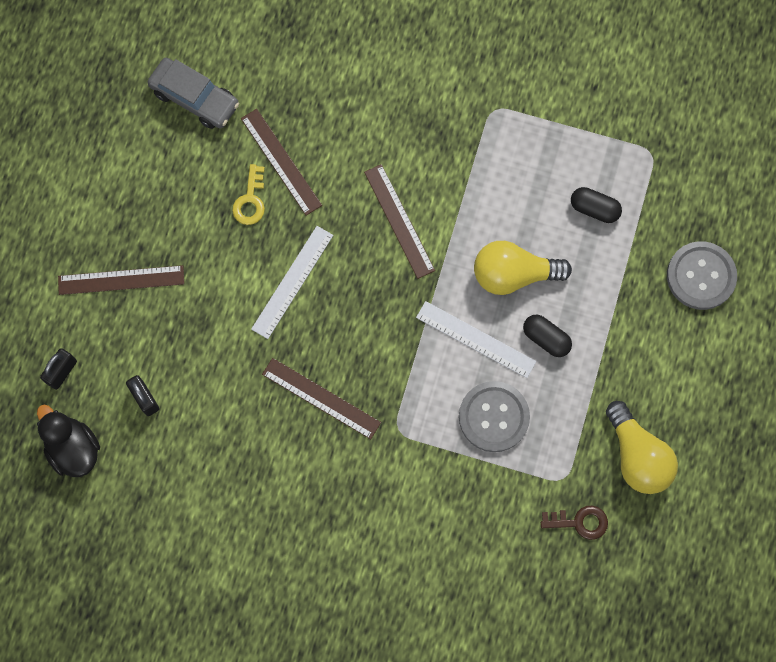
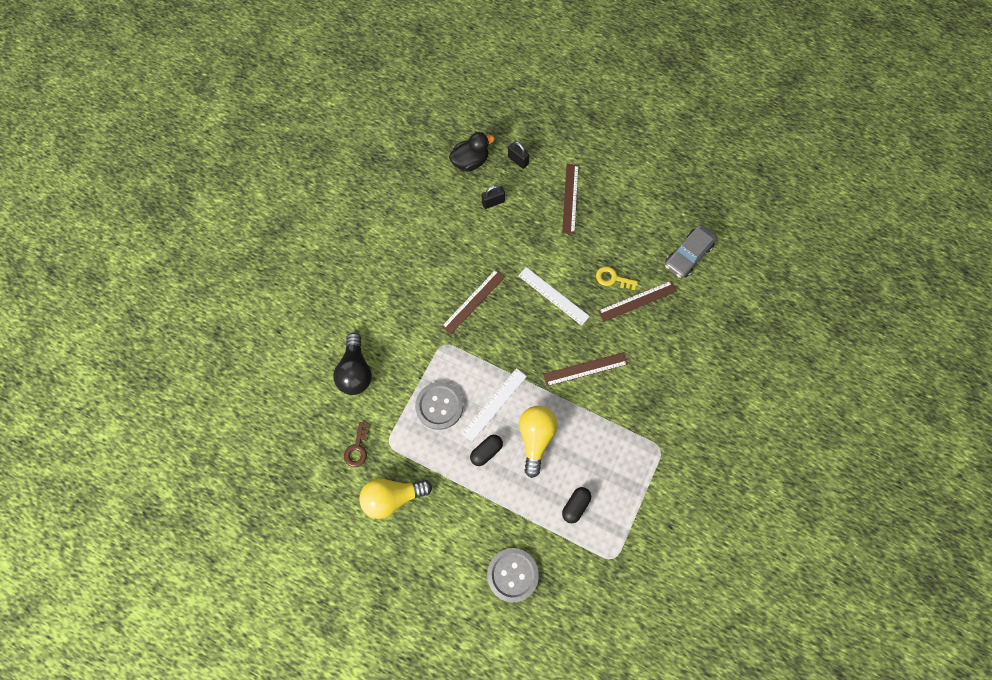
camera: 100 degrees right, 5 degrees down
(465, 553) = (355, 371): none -> black light bulb

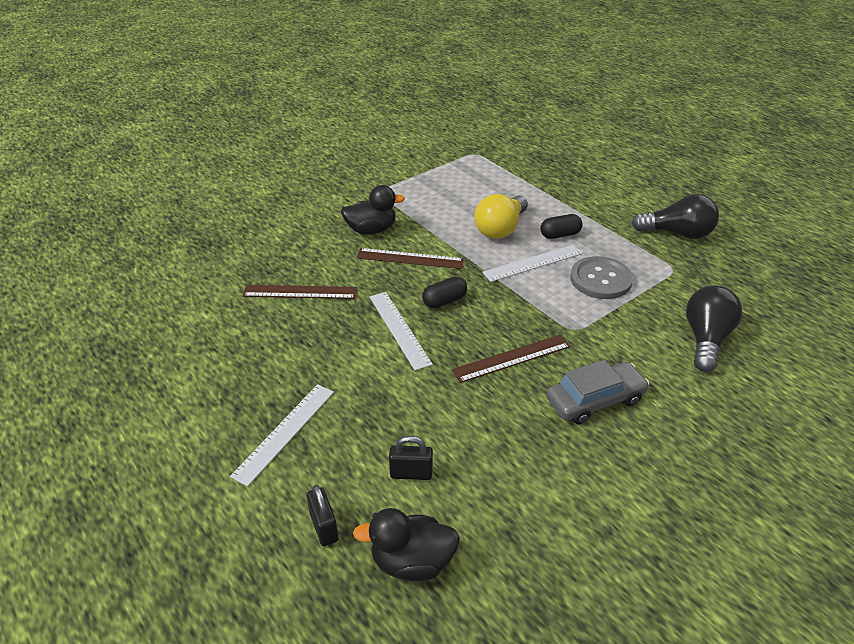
camera: 155 degrees left, 30 degrees down
(357, 448) = (713, 275): brown key -> none
(392, 497) = (677, 233): yellow light bulb -> black light bulb
(512, 574) = (570, 167): grey button -> none
(570, 198) = (285, 432): brown ruler -> white ruler
(575, 506) = (488, 184): black capsule -> black capsule (444, 301)
(612, 278) = (310, 321): yellow key -> none
(633, 391) = (371, 230): none -> black duck
(688, 255) = (195, 312): grey car -> grey car (595, 400)

